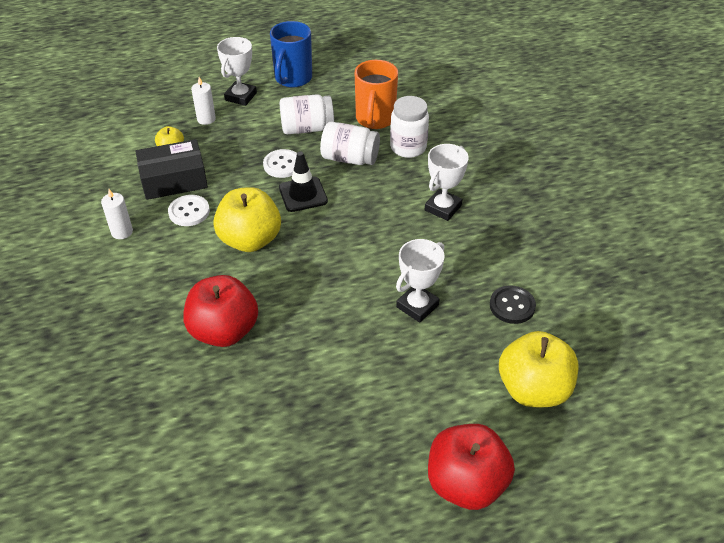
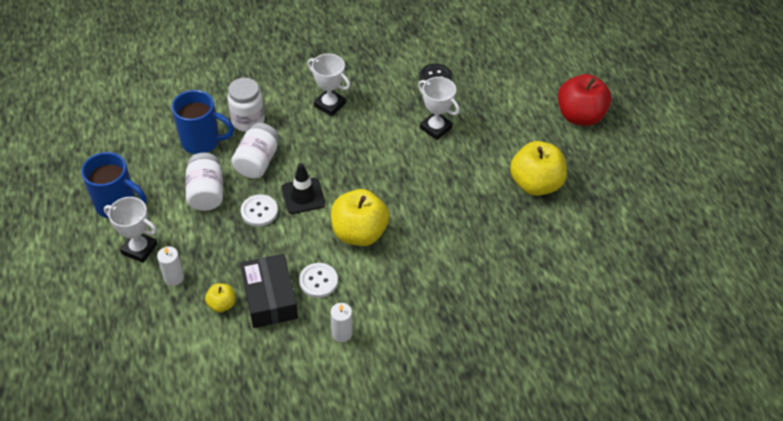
camera: 90 degrees left, 5 degrees up
(224, 331) = (461, 246): red apple -> none
(375, 120) = (202, 141): orange mug -> blue mug
(533, 389) = (507, 76): yellow apple -> yellow apple (535, 184)

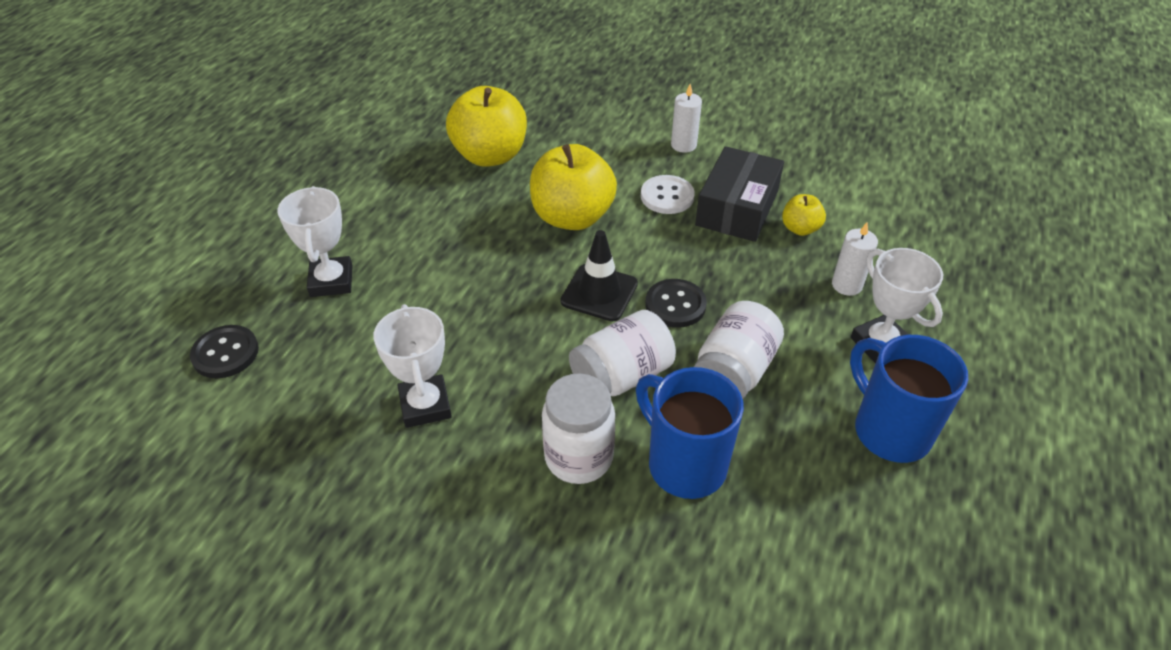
camera: 140 degrees left, 5 degrees down
(259, 211) = (675, 305): white button -> black button
(535, 184) = (320, 162): yellow apple -> yellow apple (490, 155)
(579, 116) = (155, 197): red apple -> none

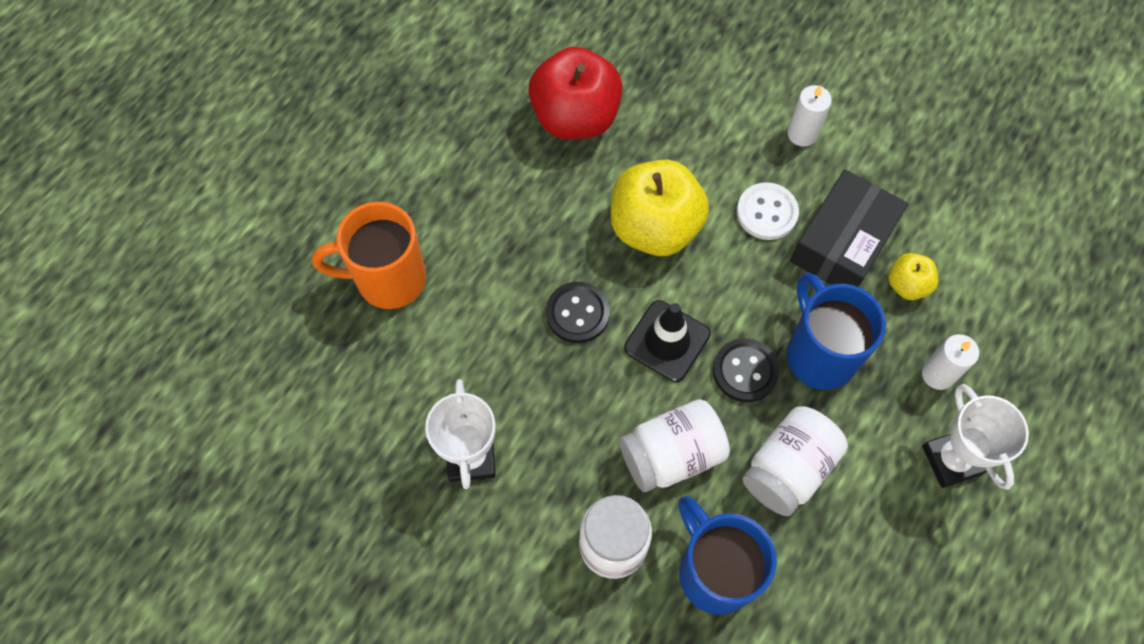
camera: 10 degrees right, 20 degrees up
(225, 353) = (278, 358): black button -> black button (577, 313)
(331, 281) = (388, 279): white trophy -> orange mug
(490, 155) = (575, 117): yellow apple -> red apple
(889, 430) = (929, 568): blue mug -> blue mug (819, 354)

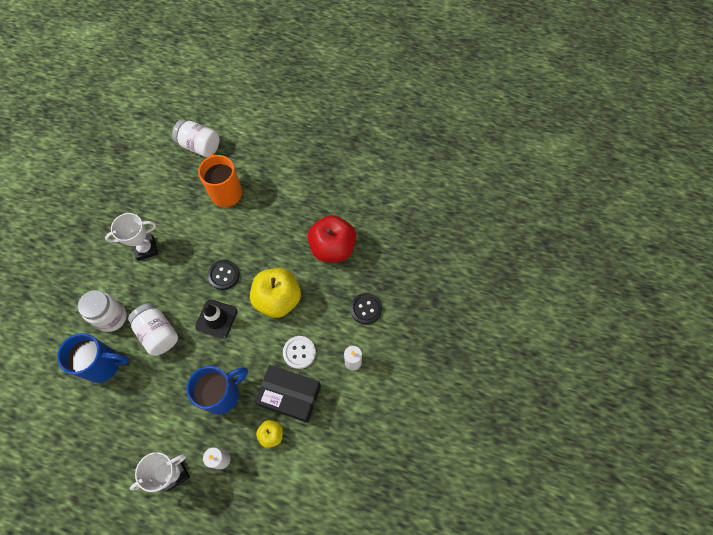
camera: 75 degrees right, 0 degrees up
(714, 571) = (104, 364): blue mug -> blue mug turned 45 degrees clockwise
(745, 371) = (207, 359): black button -> black button (366, 309)
(788, 468) = (158, 389): white jar -> white jar (200, 146)

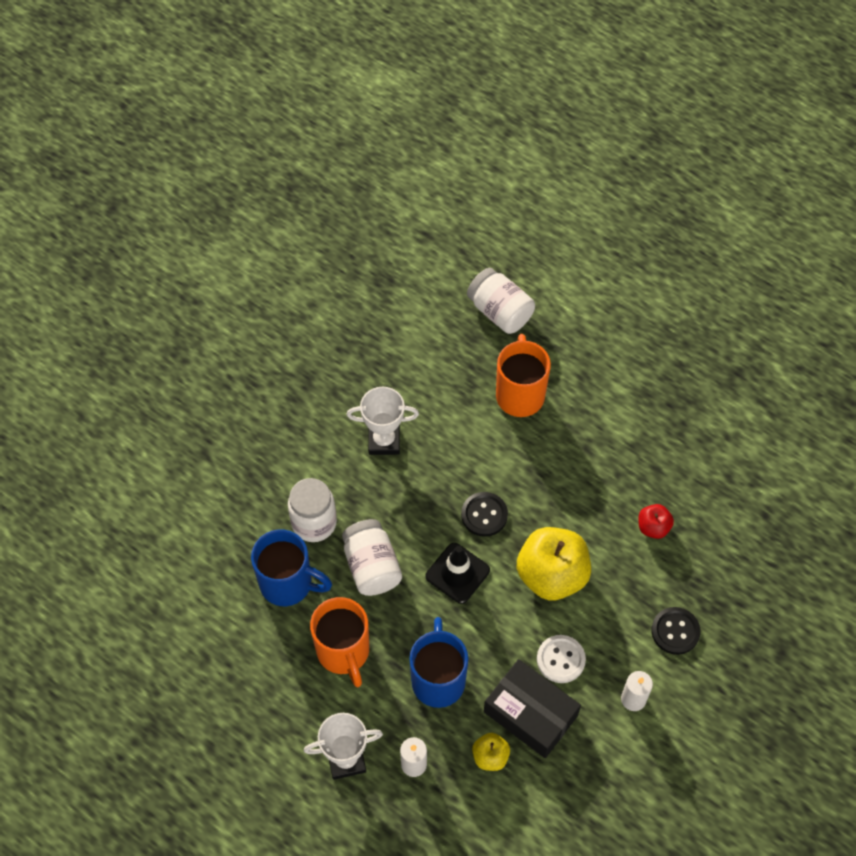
camera: 20 degrees right, 5 degrees down
(153, 398) = (344, 652): none -> orange mug
(222, 394) = (438, 679): blue mug -> blue mug turned 75 degrees counterclockwise
(332, 248) = (653, 527): red apple -> red apple, size x0.49

